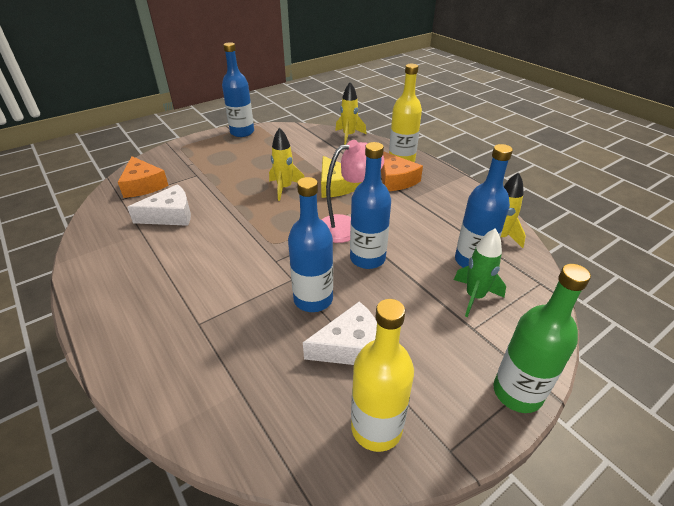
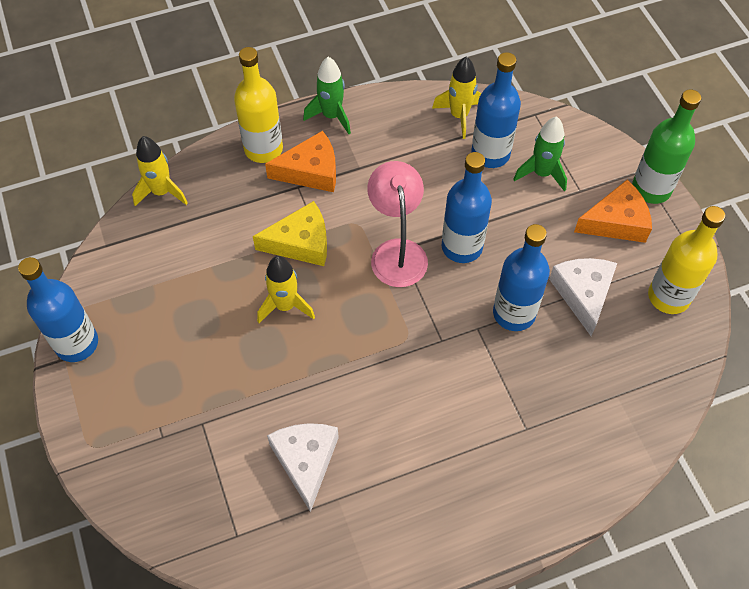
camera: 75 degrees left, 20 degrees up
(143, 185) = (205, 504): orange cheese -> orange cheese (616, 222)
(448, 180) = (331, 116): none -> green rocket

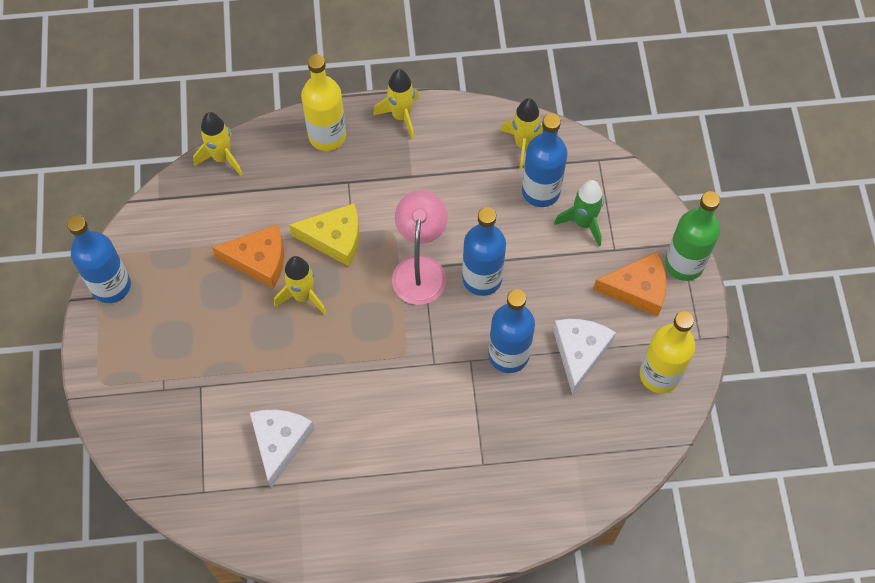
camera: 15 degrees right, 5 degrees up
(311, 171) = (365, 169): orange cheese -> orange cheese (259, 260)
(331, 116) = (401, 116): green rocket -> yellow rocket

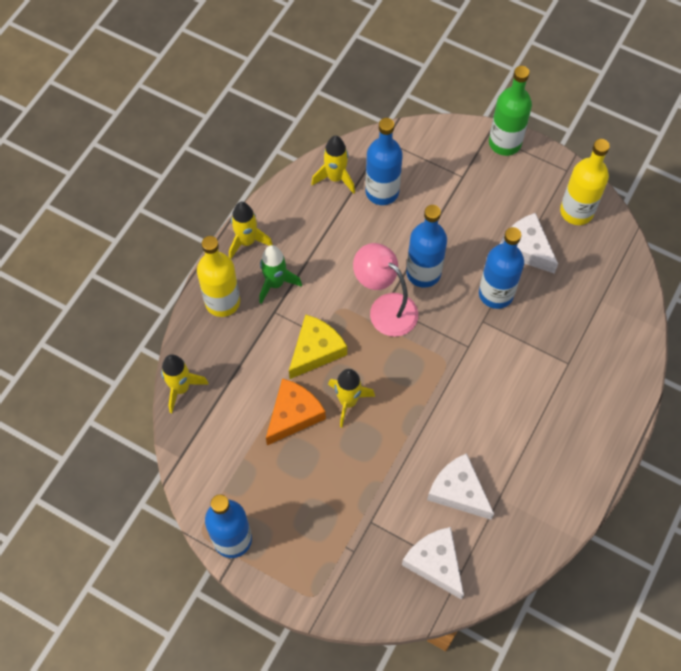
camera: 55 degrees left, 0 degrees up
(196, 464) = (435, 563): none -> white cheese
(583, 223) = (427, 182): green rocket -> green rocket (275, 283)
(637, 289) = (503, 182): orange cheese -> none

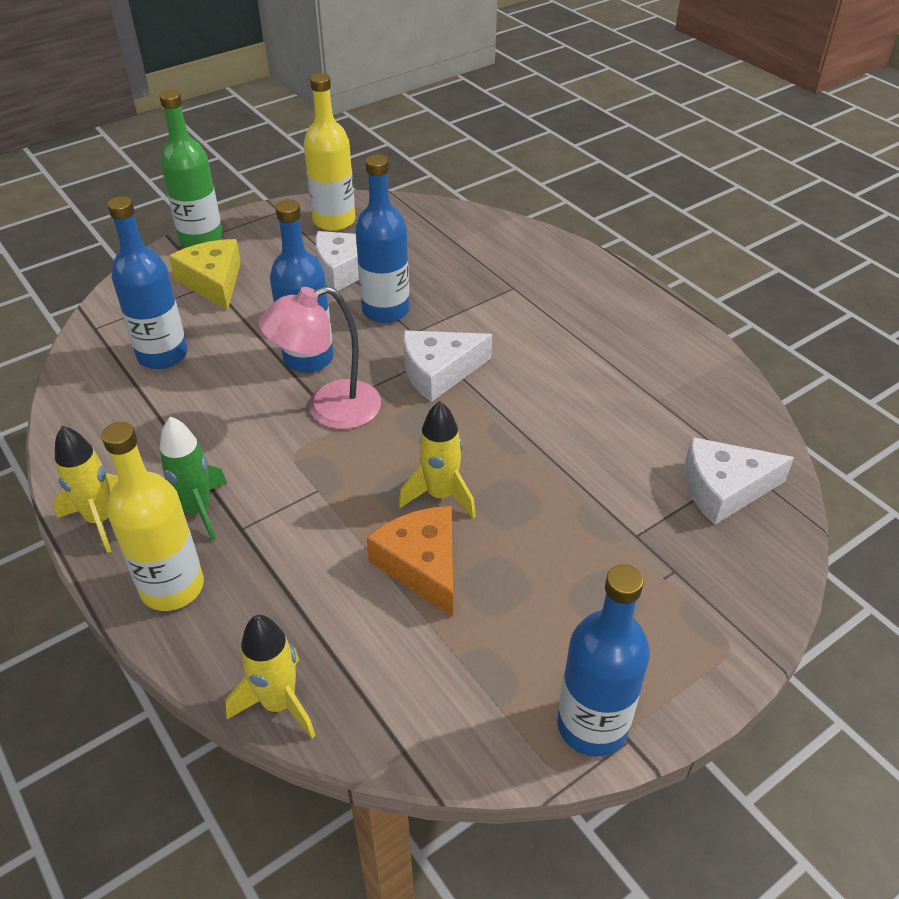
camera: 65 degrees left, 20 degrees down
(316, 350) = (338, 502): yellow cheese -> yellow cheese (213, 282)
(335, 178) = (99, 390): yellow rocket -> none
(458, 491) = (630, 431): white cheese -> white cheese (439, 371)

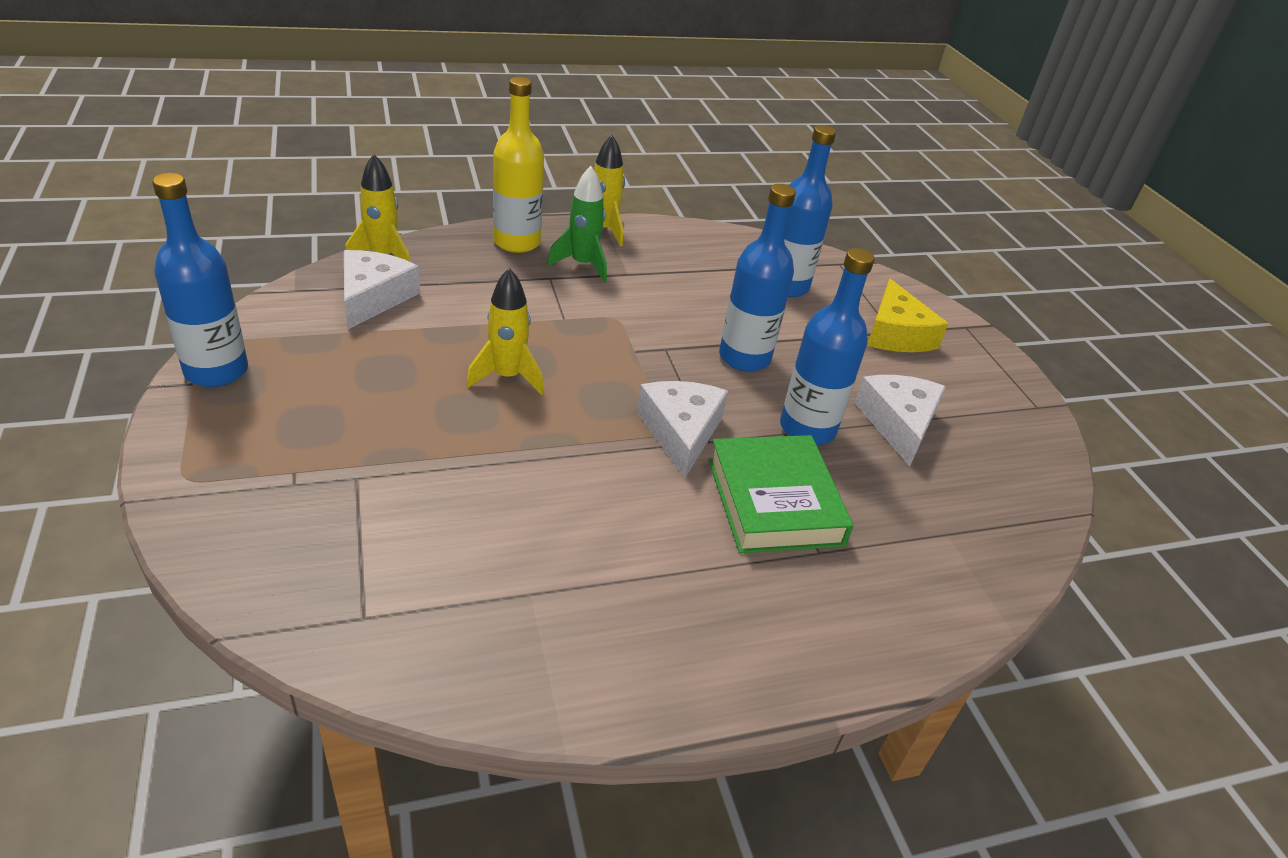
camera: 105 degrees right, 5 degrees down
(201, 239) = (979, 343): green bottle -> none
(213, 282) = (896, 333): yellow cheese -> yellow cheese turned 90 degrees clockwise
(329, 409) = (662, 350): pink lamp -> none
(334, 221) = (1010, 442): yellow bottle -> none
(422, 565) = (440, 344): orange cheese -> none
(481, 313) = (774, 501): none -> green book
(724, 488) = (351, 578): white cheese -> white cheese (373, 297)

